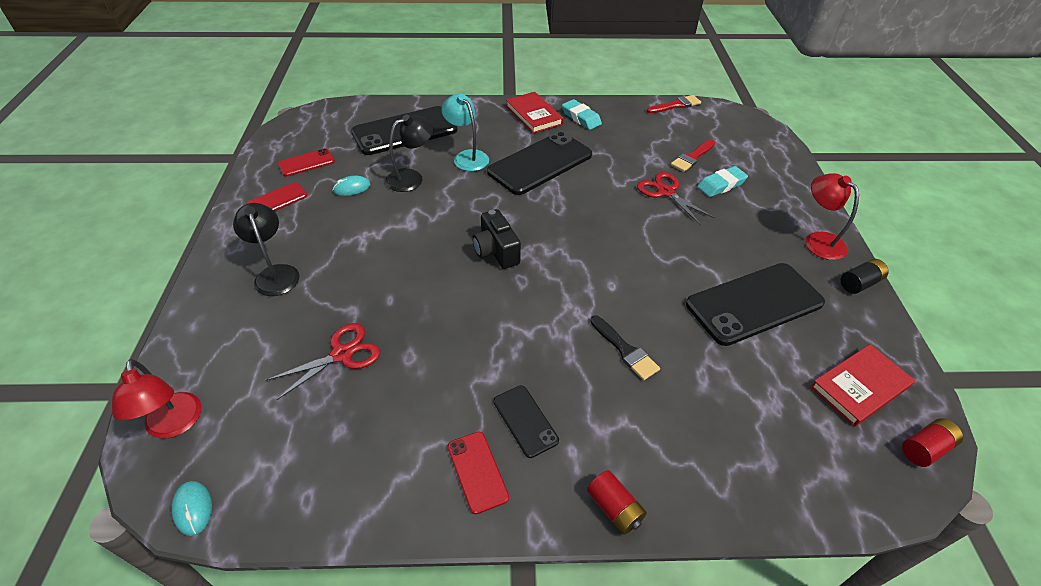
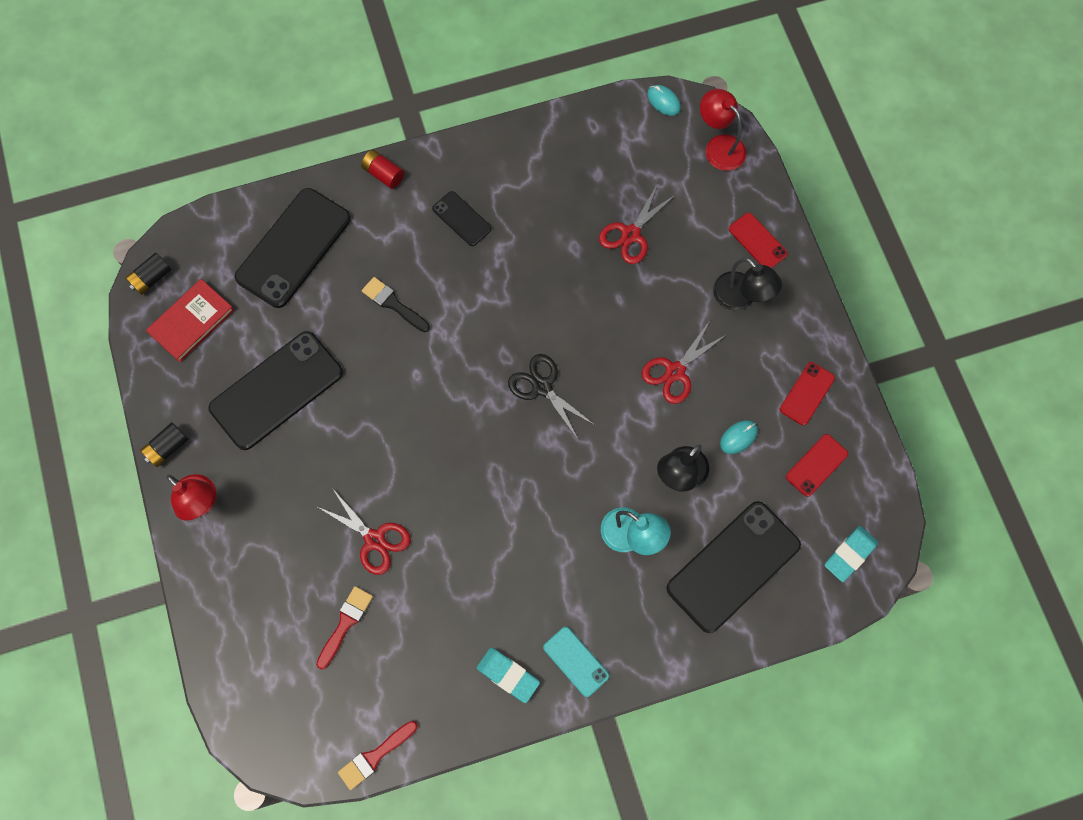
camera: 165 degrees right, 25 degrees up
(373, 236) = (675, 371): none -> red scissors
(477, 471) = (485, 173): red phone -> red phone (757, 241)
(496, 251) = (542, 387): black camera -> black scissors
(534, 115) = (576, 661): red book -> turquoise phone
(540, 163) = (536, 550): black phone -> black phone (293, 248)
(721, 185) = (308, 574): turquoise eraser -> turquoise eraser (849, 554)
(925, 449) = (151, 278): red battery -> black battery

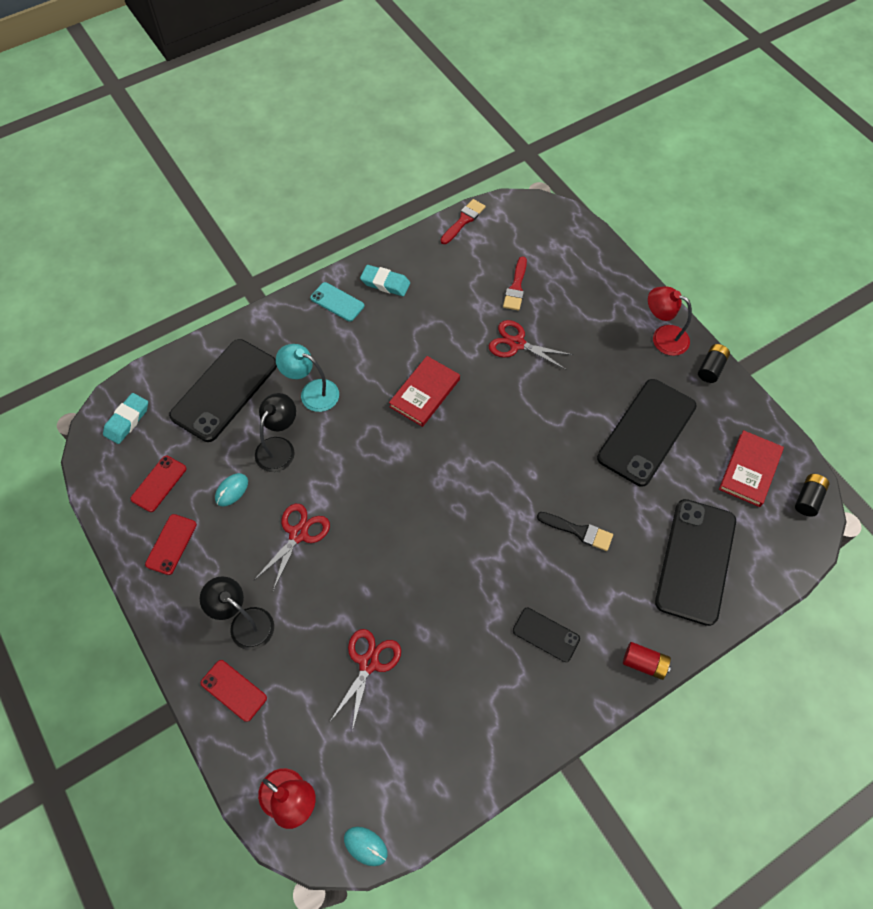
camera: 165 degrees right, 10 degrees down
(502, 501) = (425, 393): none -> red book
(542, 387) = (417, 490): black scissors -> none

